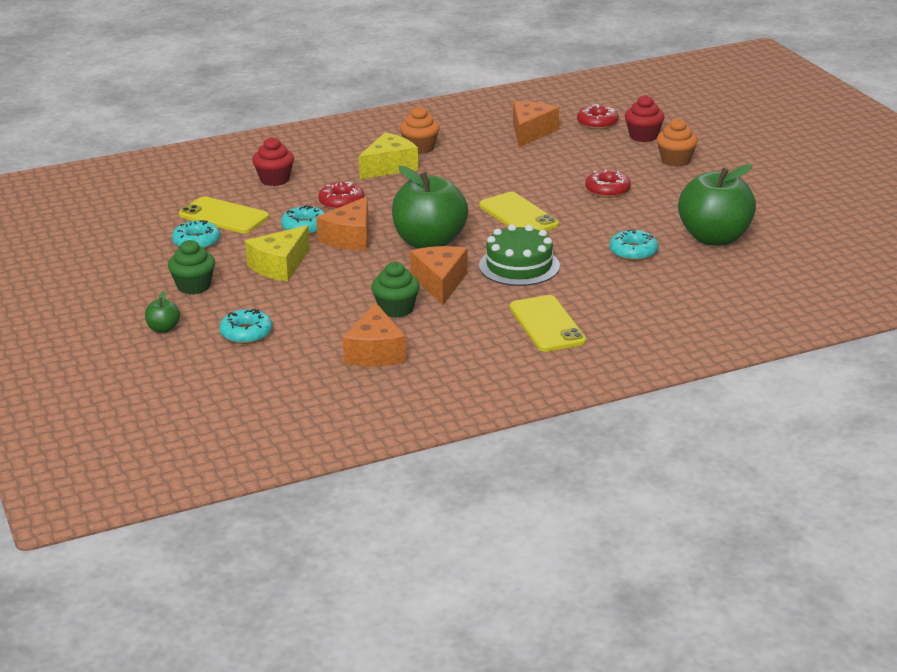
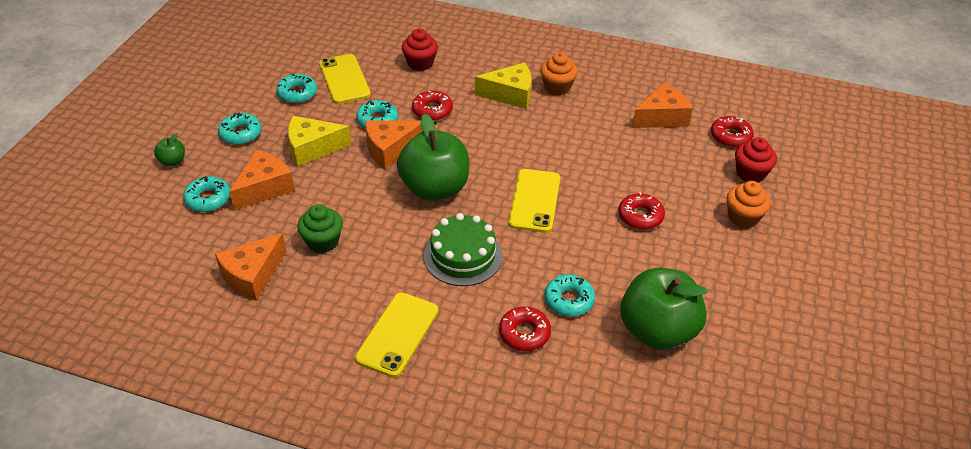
camera: 40 degrees right, 15 degrees up
(194, 286) = (240, 133): green cupcake -> turquoise donut
(440, 283) = (386, 235): orange cheese -> orange cheese (264, 188)
(633, 281) = (524, 333): none -> red donut

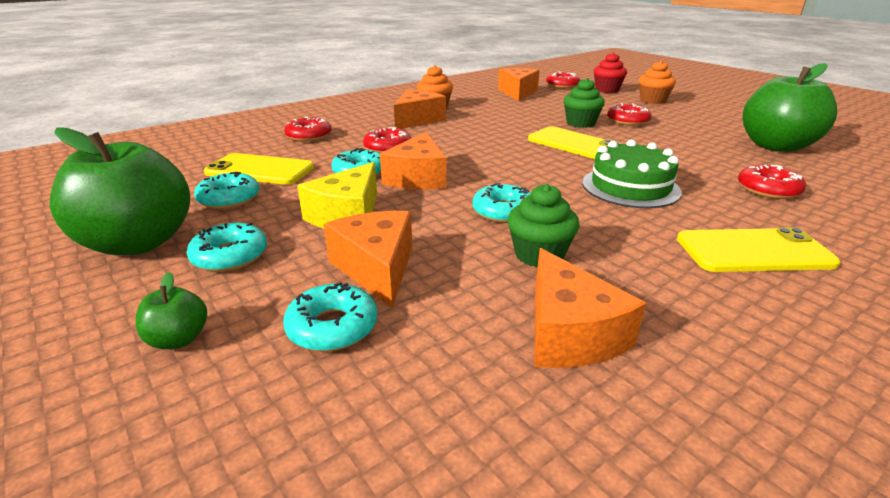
camera: 55 degrees left, 15 degrees down
(397, 334) = (753, 251): yellow phone -> yellow phone turned 60 degrees counterclockwise
(420, 63) = (309, 136): red cupcake -> red donut
(435, 188) = (509, 174): green apple -> green apple (139, 243)
(510, 94) = (417, 120): yellow cheese -> orange cheese
(569, 300) = (723, 163): turquoise donut -> turquoise donut (503, 211)
(600, 188) = (580, 123): none -> green cupcake

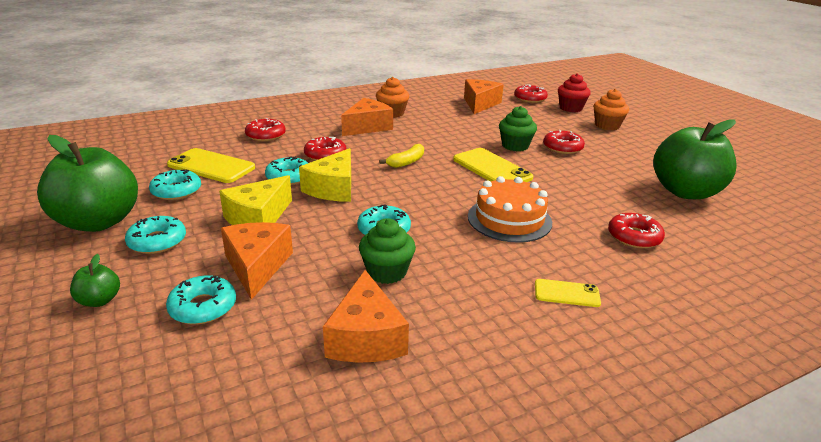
camera: 10 degrees right, 0 degrees up
(418, 178) = (333, 188): orange cheese -> yellow cheese
(481, 146) = (406, 162): none -> yellow banana
(630, 187) = (509, 219): green cake -> orange cake
(753, 251) = (566, 293): yellow phone -> yellow phone, size x0.55

